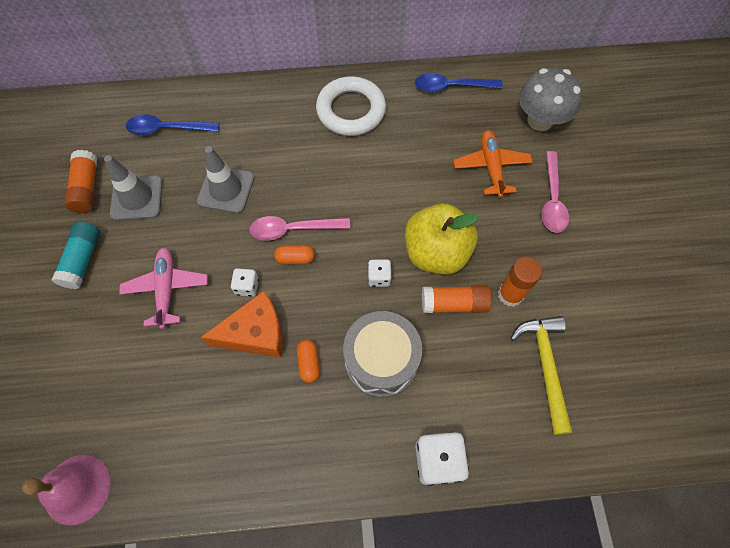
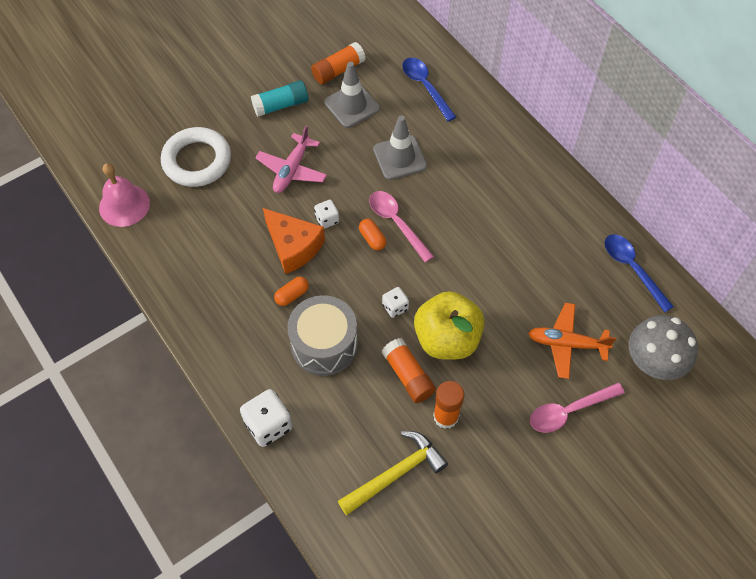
camera: 60 degrees right, 5 degrees down
(167, 289) = (292, 170): pink plane -> pink plane turned 150 degrees clockwise
(351, 110) = (542, 203): white ring -> white ring (197, 161)
(491, 167) = (567, 343): orange plane -> orange plane turned 135 degrees counterclockwise

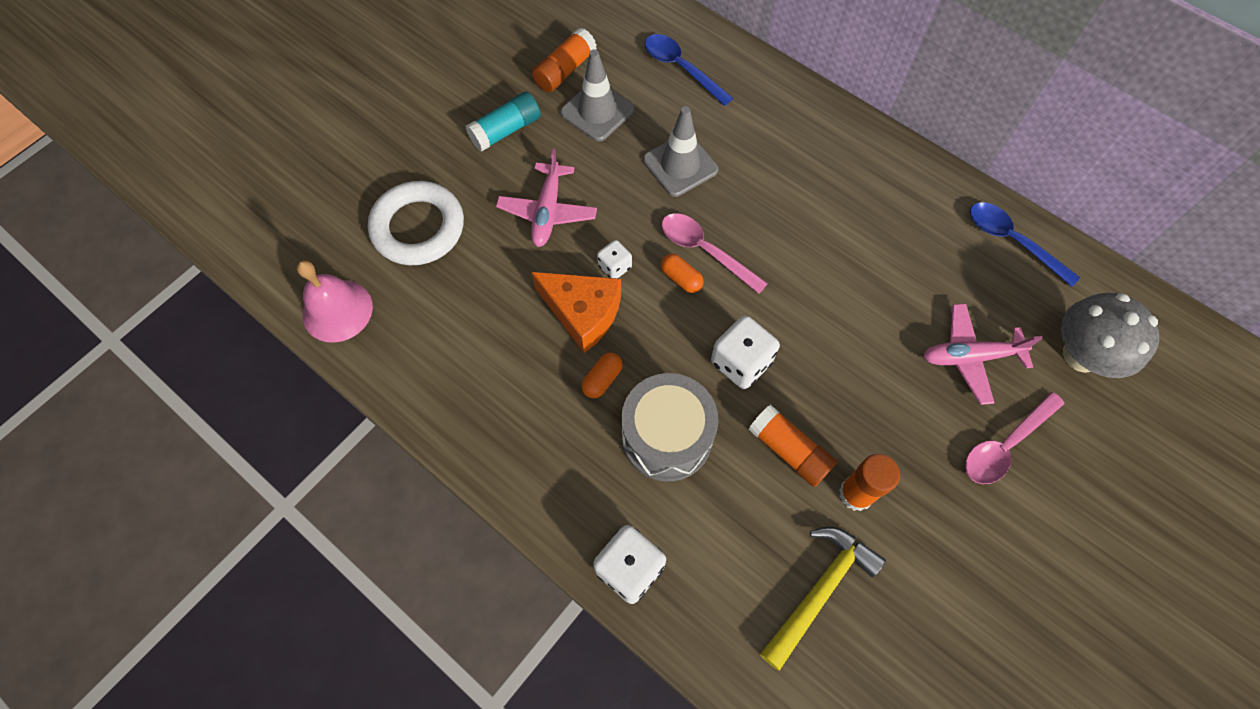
camera: 15 degrees left, 5 degrees up
(395, 307) = (741, 362): white dice -> white dice, size x1.74
(447, 339) = (821, 389): yellow apple -> none
(567, 343) = (970, 357): orange plane -> pink plane

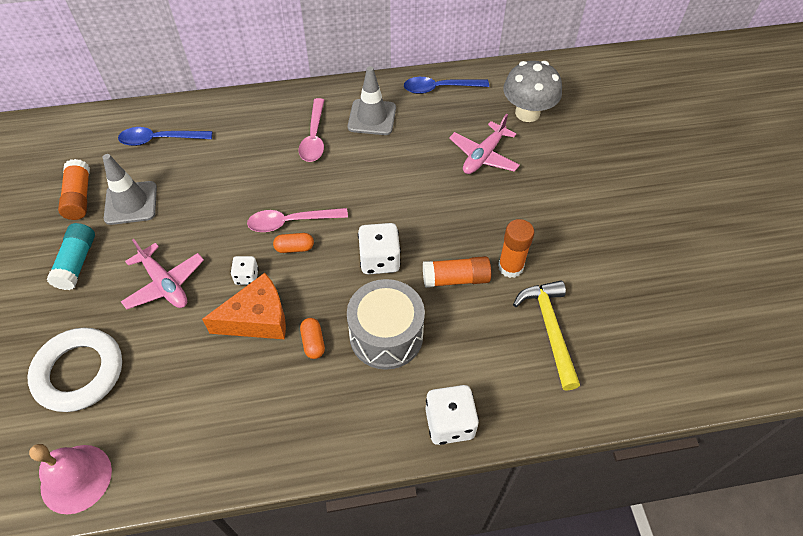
camera: 50 degrees left, 10 degrees down
(680, 165) = (221, 190): grey traffic cone -> grey traffic cone (372, 117)
(1005, 445) = (544, 181): pink spoon -> pink spoon (314, 137)

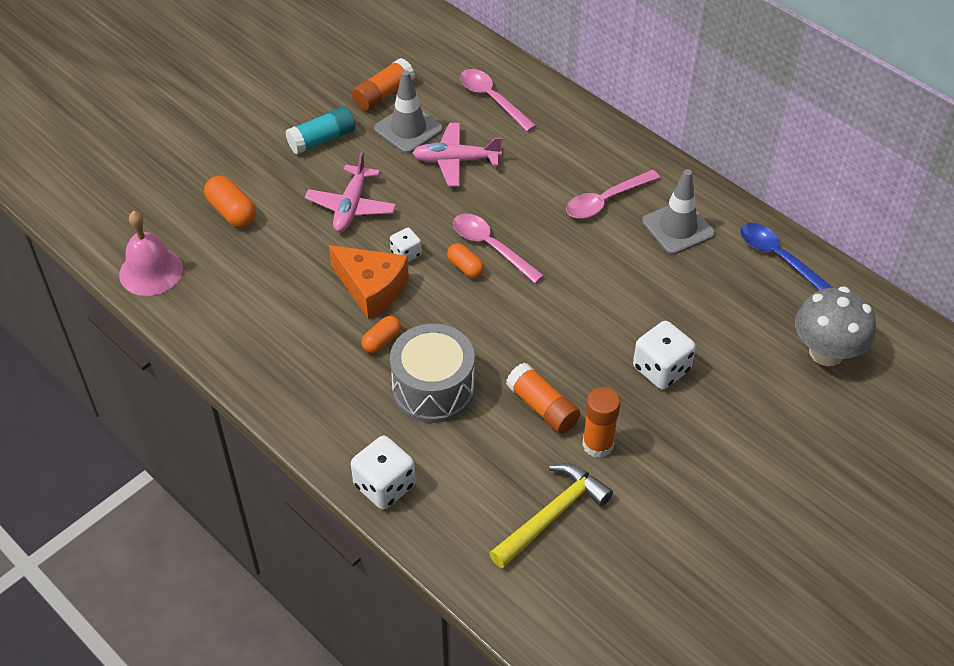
camera: 55 degrees right, 5 degrees down
(79, 372) = (232, 211): white ring -> orange capsule
(159, 139) = (492, 99): blue spoon -> pink spoon
(379, 260) = (510, 336): white dice -> white dice (661, 369)
(483, 156) = (722, 346): pink plane -> pink plane (456, 160)

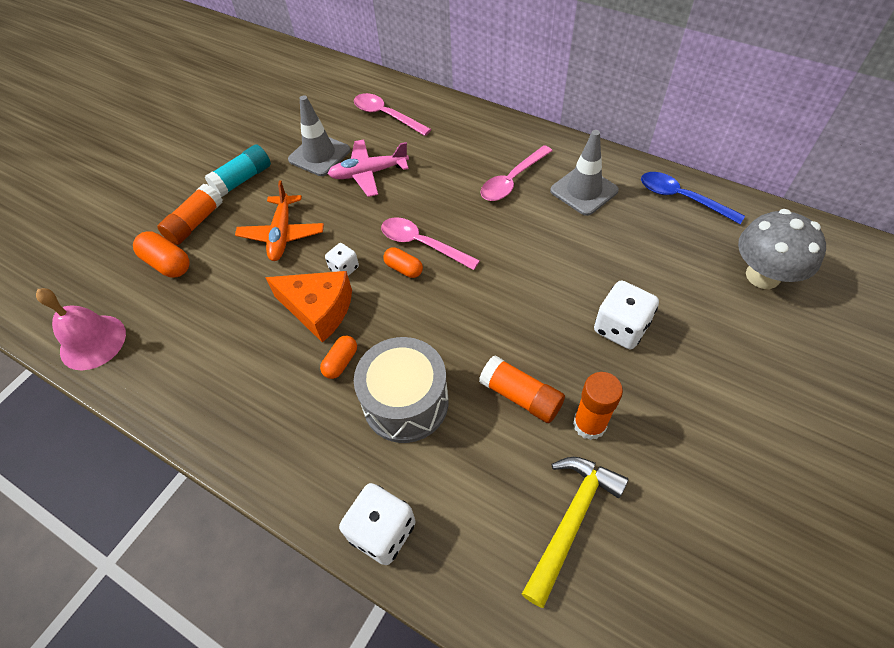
camera: 10 degrees left, 5 degrees up
(351, 206) = (282, 234): pink plane -> orange plane
(383, 94) = (290, 130): orange glue stick -> orange glue stick (195, 223)

